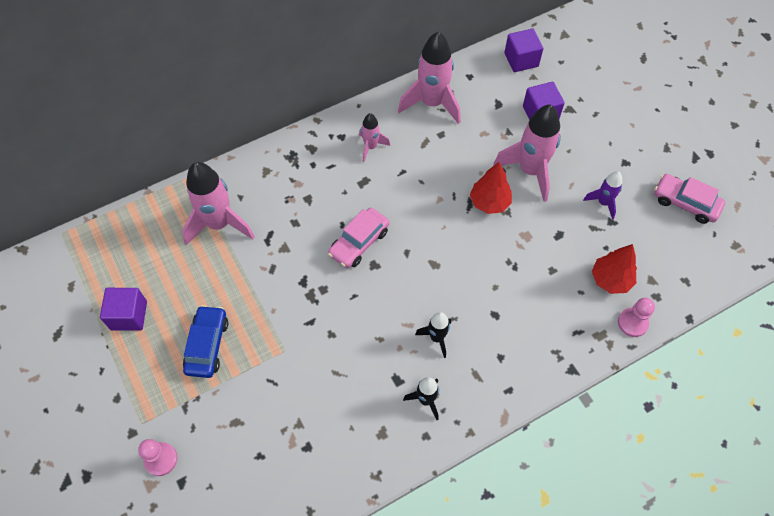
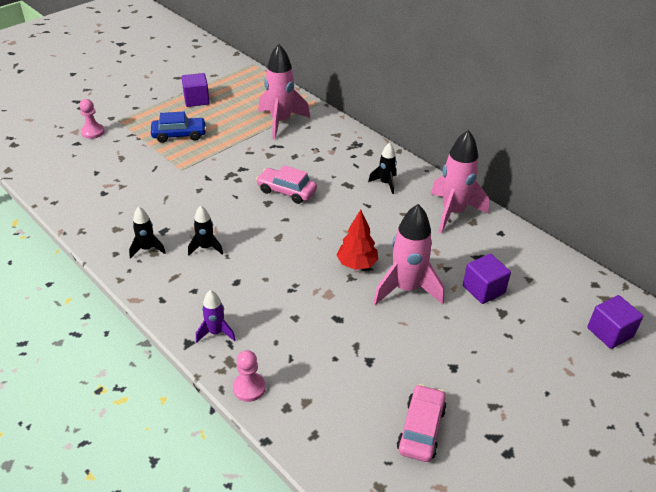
camera: 75 degrees right, 20 degrees down
(371, 147) = (385, 183): pink rocket -> black rocket
(521, 60) = (545, 267): purple cube -> purple cube (609, 332)
(603, 203) = (391, 351): purple rocket -> purple rocket (216, 332)
(610, 279) = (296, 365): red tree -> none

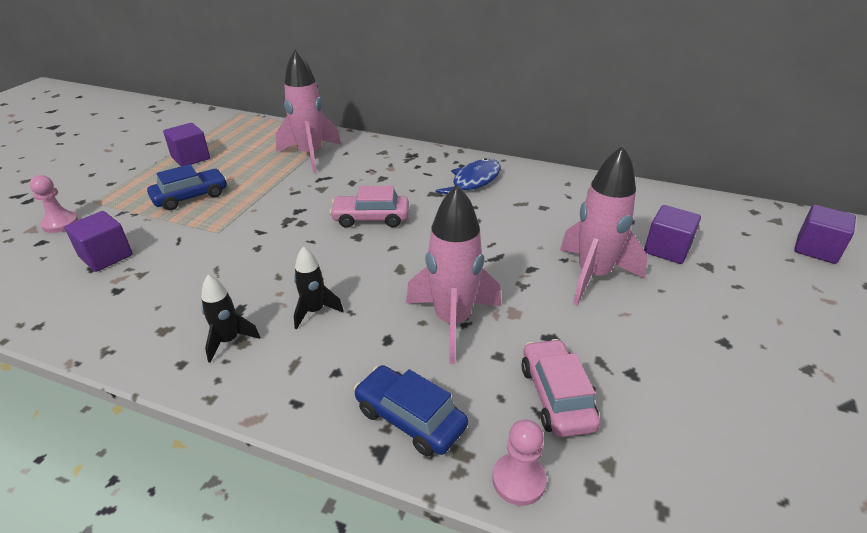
camera: 25 degrees left, 5 degrees down
(108, 166) = (106, 256): none -> purple cube
(216, 332) = (410, 418): purple rocket -> blue car
(357, 264) = (516, 268): red tree -> none
(385, 183) = (473, 181): black rocket -> blue fish
(421, 429) = (771, 434): pink car -> pink car (556, 396)
(453, 212) = (565, 188): pink rocket -> pink rocket (452, 322)

